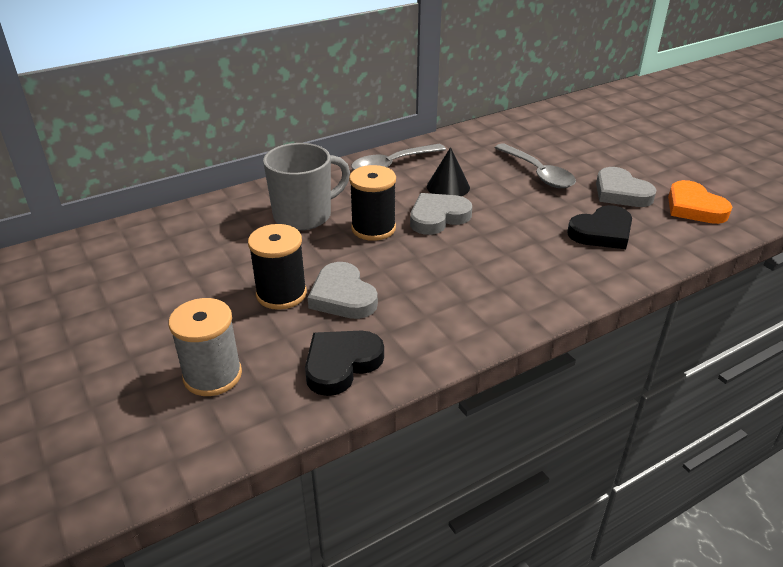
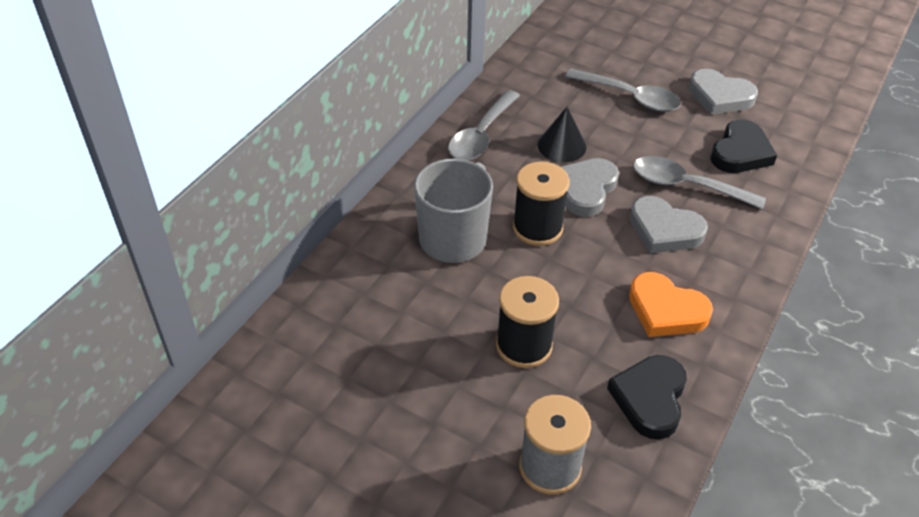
camera: 30 degrees left, 10 degrees up
(342, 296) = (583, 323): grey heart -> grey heart (664, 230)
(527, 239) = (686, 186): none -> grey spoon
(694, 207) = (791, 93): orange heart -> orange heart (666, 310)

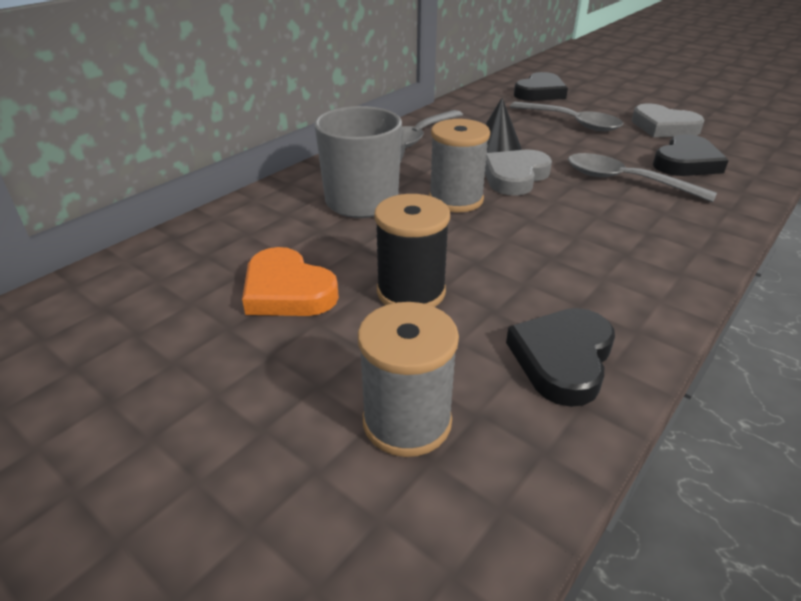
camera: 10 degrees right, 10 degrees down
(537, 228) = (456, 199): black spool -> grey spool
(592, 44) = (540, 92): none -> black heart
(664, 230) = (598, 211): grey heart -> none
(666, 310) = (593, 275): orange heart -> orange heart (287, 291)

